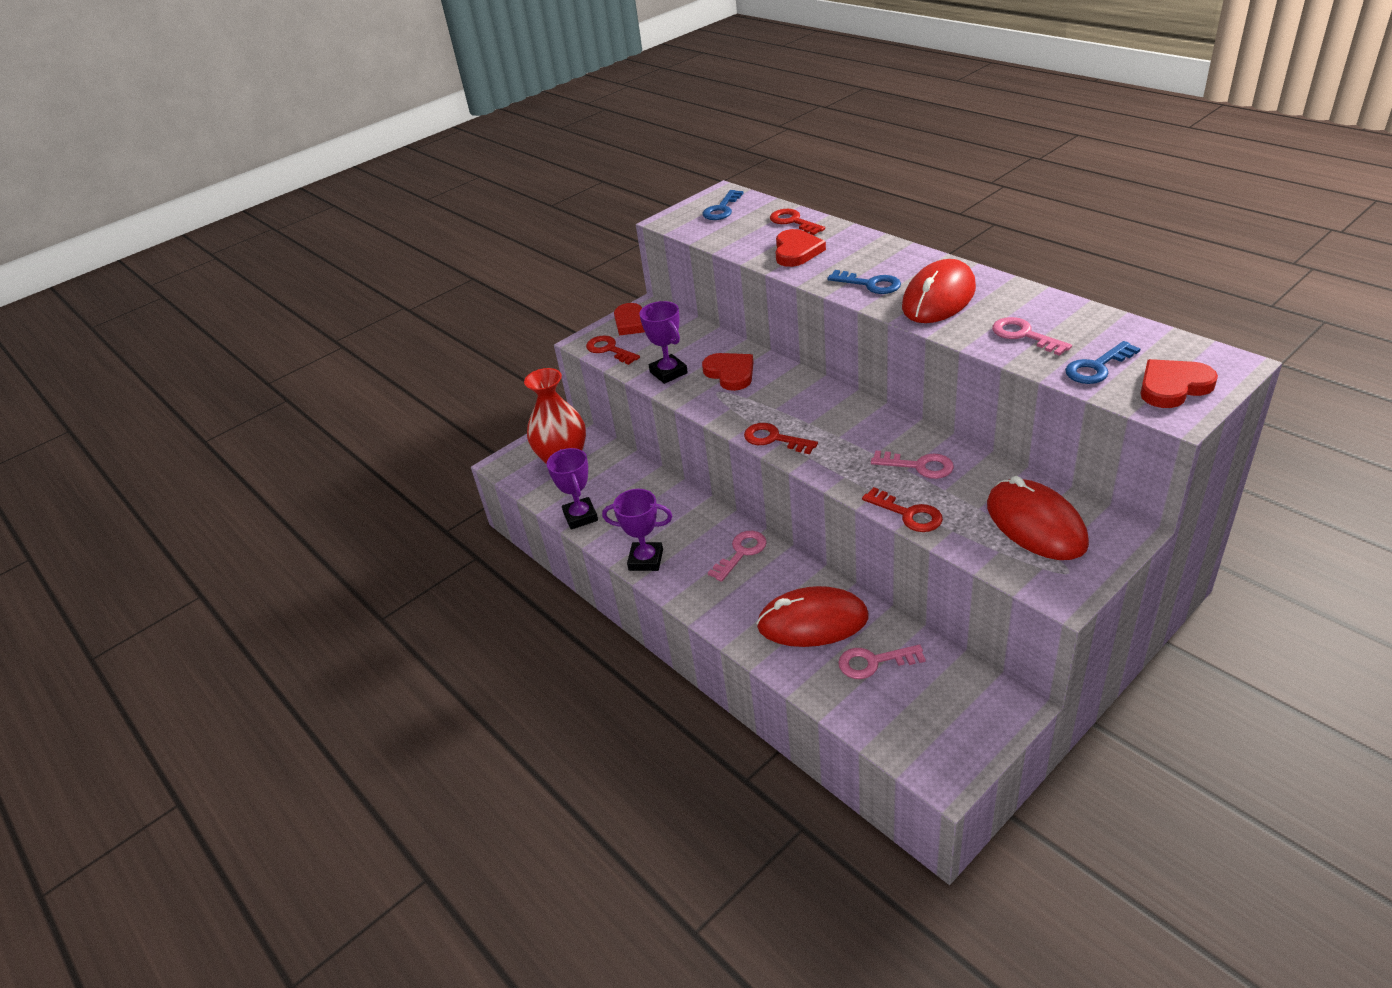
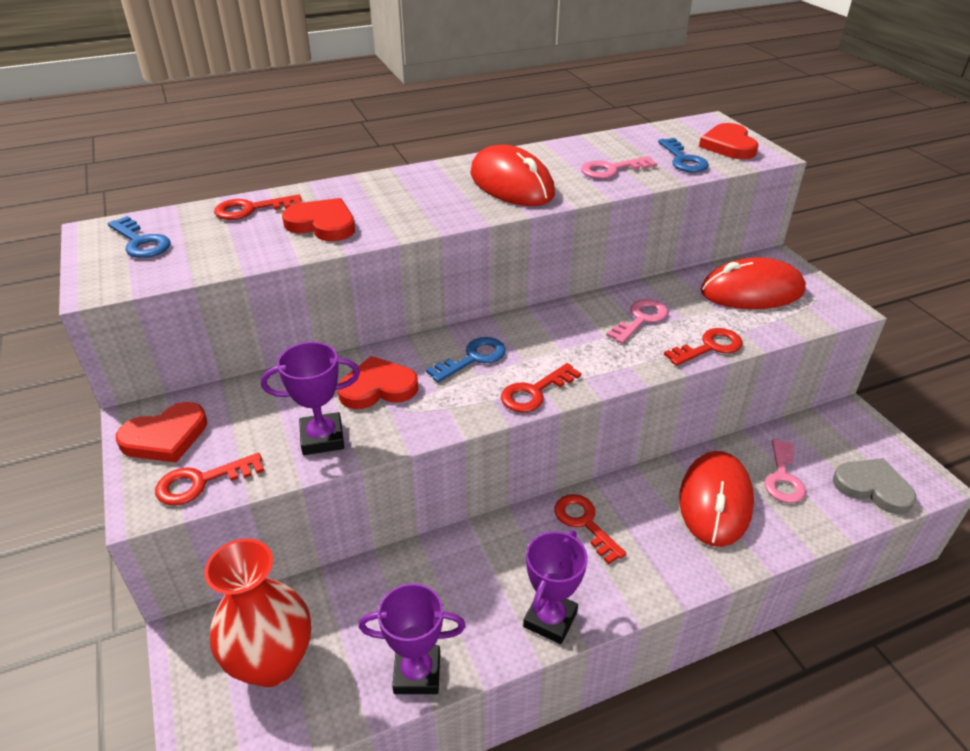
camera: 75 degrees left, 0 degrees up
(741, 553) = (584, 523): pink key -> red key
(870, 284) = (446, 206): blue key -> blue key (473, 358)
(904, 731) = (872, 487): none -> grey heart

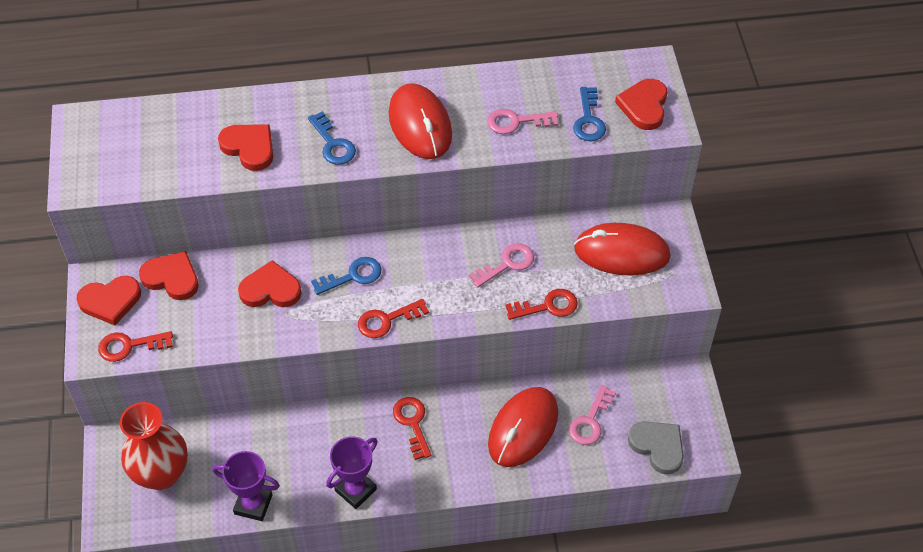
camera: 15 degrees right, 15 degrees up
(141, 242) = (109, 141): blue key -> blue key (333, 144)
(246, 398) = (172, 278): none -> red heart
(251, 209) = (198, 116): red key -> none
(322, 438) = (218, 327): purple trophy -> none

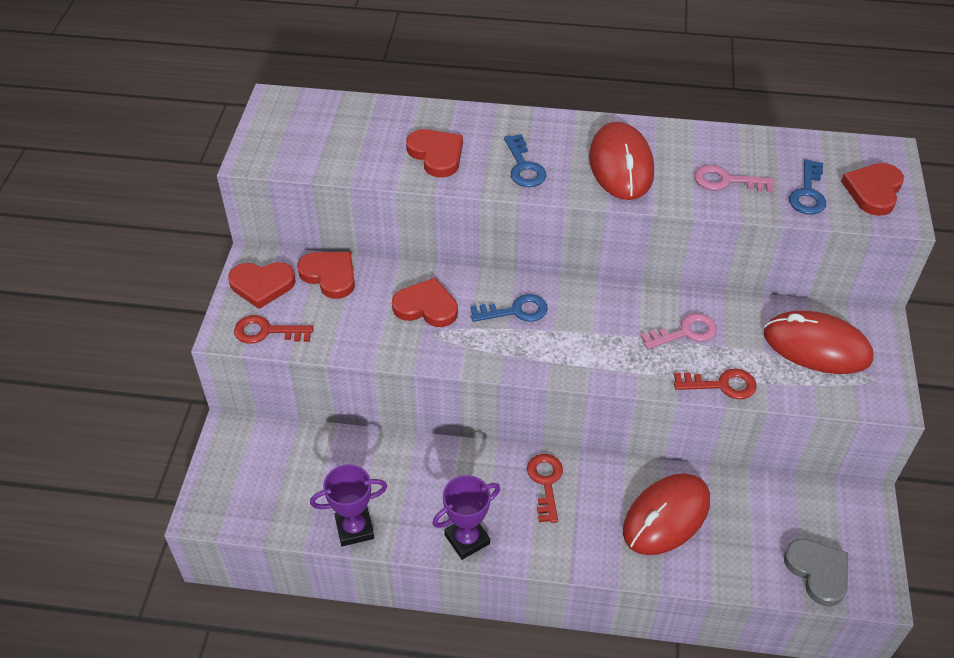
camera: 15 degrees right, 5 degrees down
(161, 474) = (270, 474): red vase -> none
(253, 504) = (354, 528): purple trophy -> purple trophy turned 45 degrees counterclockwise
(387, 320) = (540, 362): red key -> none
(590, 421) = (744, 525): pink key -> none

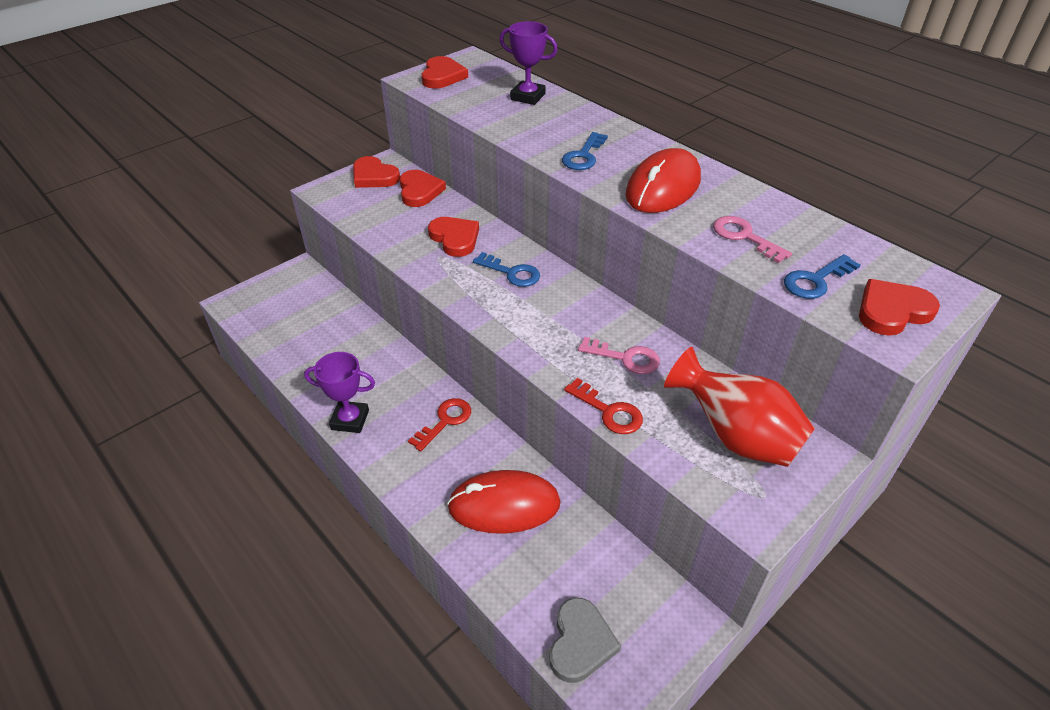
camera: 40 degrees right, 5 degrees down
(267, 331) = (342, 201): red key -> none
(354, 528) = (295, 366): purple trophy -> purple trophy (528, 97)
(436, 155) = (530, 123): red heart -> red heart (442, 76)
(816, 346) = (735, 436): red mouse -> red vase

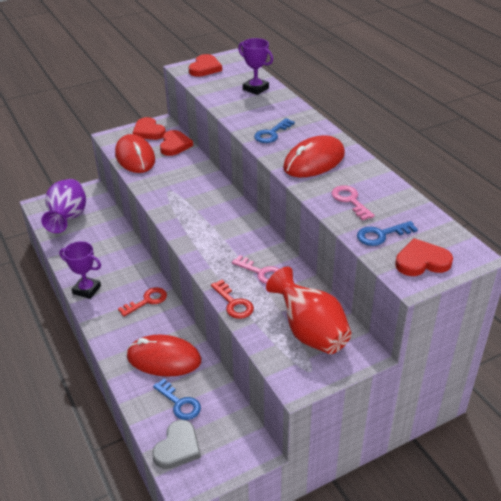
camera: 15 degrees right, 5 degrees down
(282, 317) = (68, 218): none -> purple vase
(370, 215) = (135, 157): none -> red mouse
(455, 238) = (184, 180): red heart -> none
(511, 273) = (212, 207): blue key -> blue key (179, 403)

